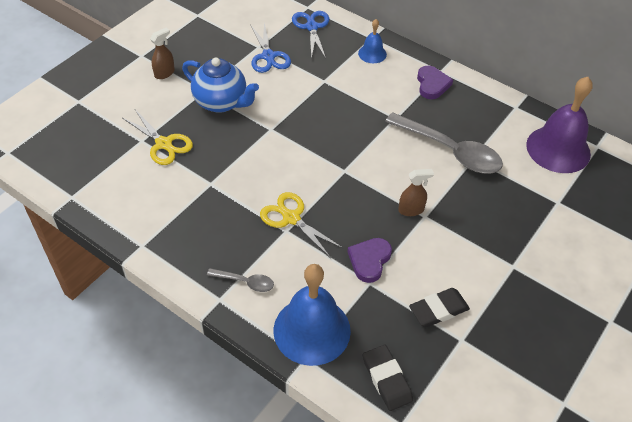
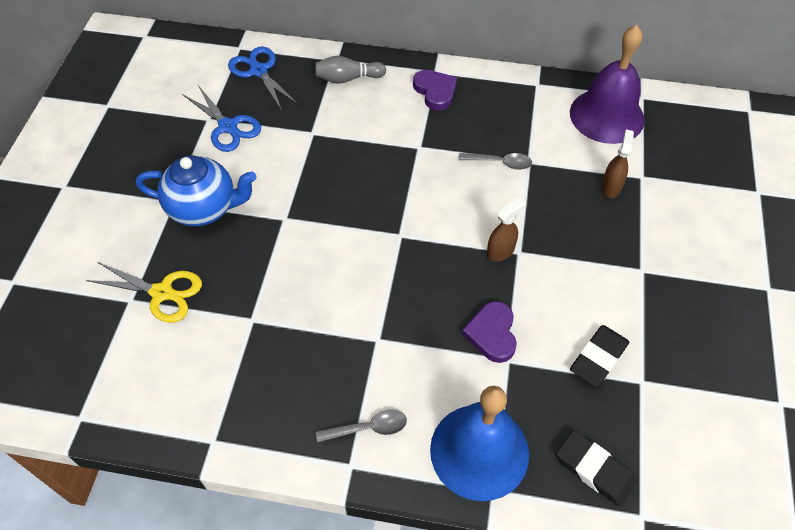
camera: 25 degrees left, 5 degrees up
(164, 73) = (108, 198): brown spray bottle -> brown spray bottle (611, 187)
(291, 218) = (374, 321): yellow scissors -> none
(372, 54) = (348, 78): blue bell -> grey bowling pin
(450, 151) = (500, 163): grey spoon -> grey spoon, size x0.47

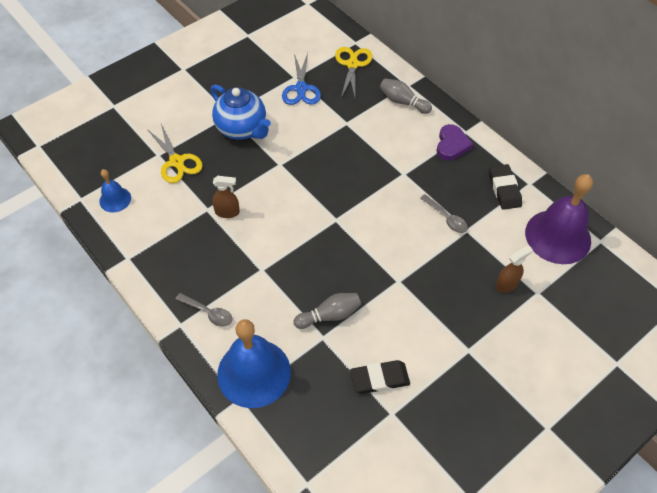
camera: 40 degrees right, 0 degrees up
(127, 387) = (115, 199): none -> blue bell
(258, 71) = (352, 64): blue scissors -> yellow scissors
(492, 334) = (330, 315): purple heart -> grey bowling pin
(500, 251) = (387, 272): brown spray bottle -> brown spray bottle (227, 212)
(594, 470) = (307, 436): black eraser -> black eraser (504, 189)

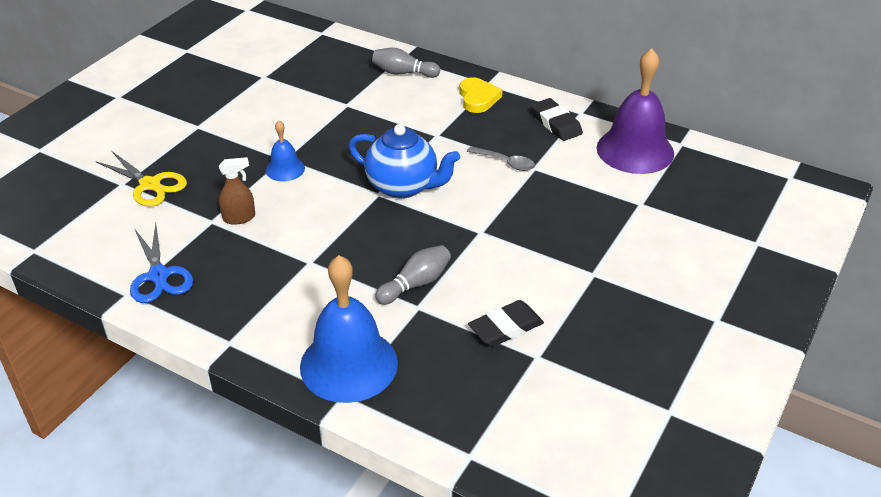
camera: 20 degrees left, 15 degrees down
(115, 199) = (83, 240): blue bell -> blue bell (285, 169)
(208, 313) = (261, 321): grey spoon -> none
(242, 129) = (221, 136): blue teapot -> blue teapot (403, 186)
(301, 89) = (277, 85): blue scissors -> blue scissors (159, 276)
(352, 64) = (328, 52): yellow scissors -> none
(452, 145) = (478, 98): purple heart -> yellow heart
(507, 284) = (603, 204): brown spray bottle -> none

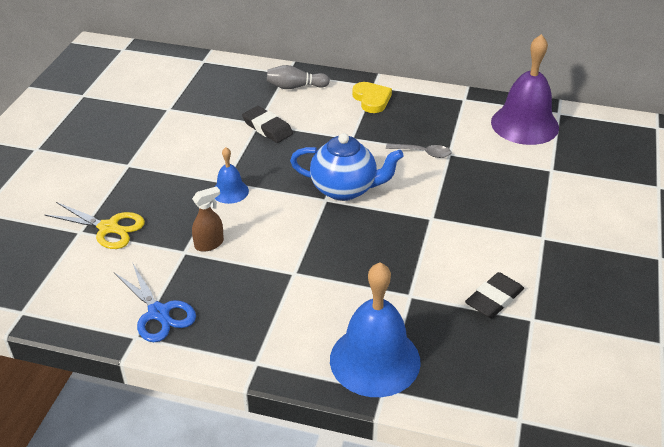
camera: 15 degrees left, 0 degrees up
(416, 284) = (398, 275): grey bowling pin -> none
(556, 123) = (448, 111): black eraser -> black eraser (267, 128)

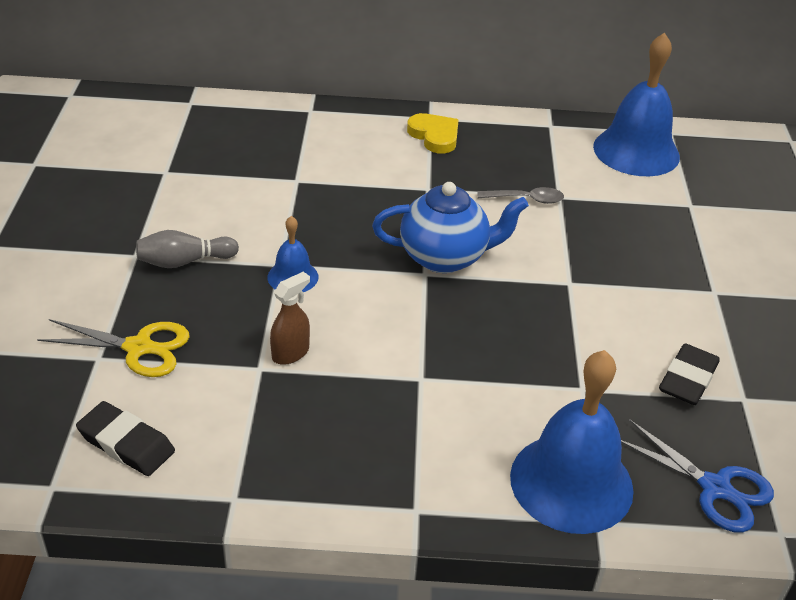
camera: 15 degrees left, 0 degrees up
(159, 313) = (255, 460): blue scissors -> blue scissors (715, 488)
(267, 128) = (311, 185): black eraser -> black eraser (126, 443)
(295, 87) = (328, 128): grey bowling pin -> grey bowling pin (184, 261)
(524, 124) = (636, 151): purple bell -> blue bell

